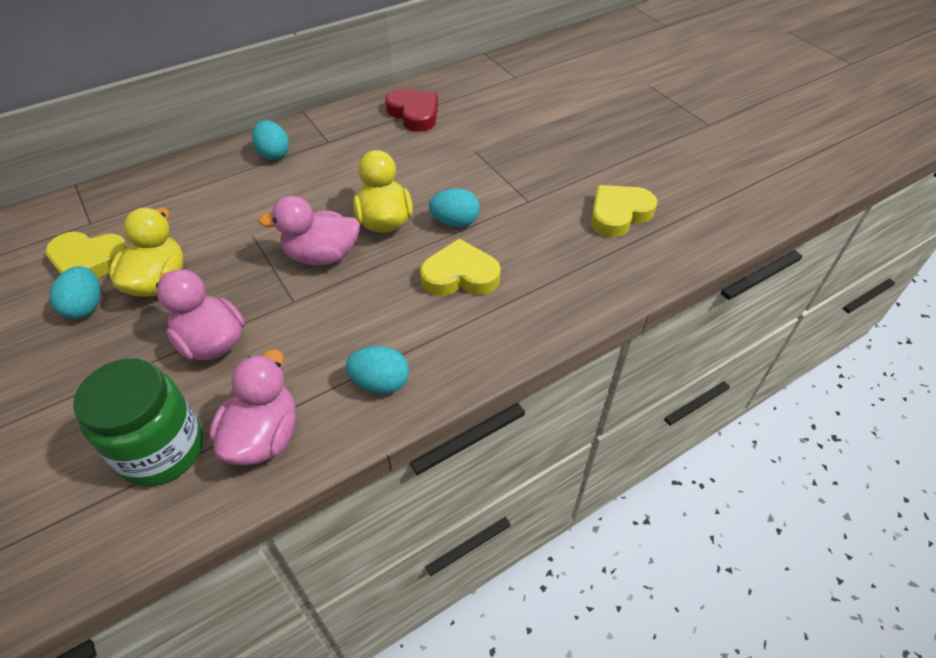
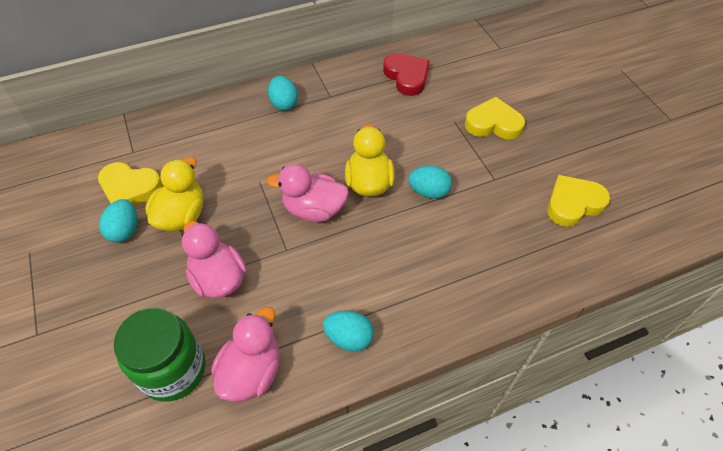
camera: 10 degrees right, 5 degrees up
(460, 275) = (426, 245): yellow heart -> yellow heart (493, 124)

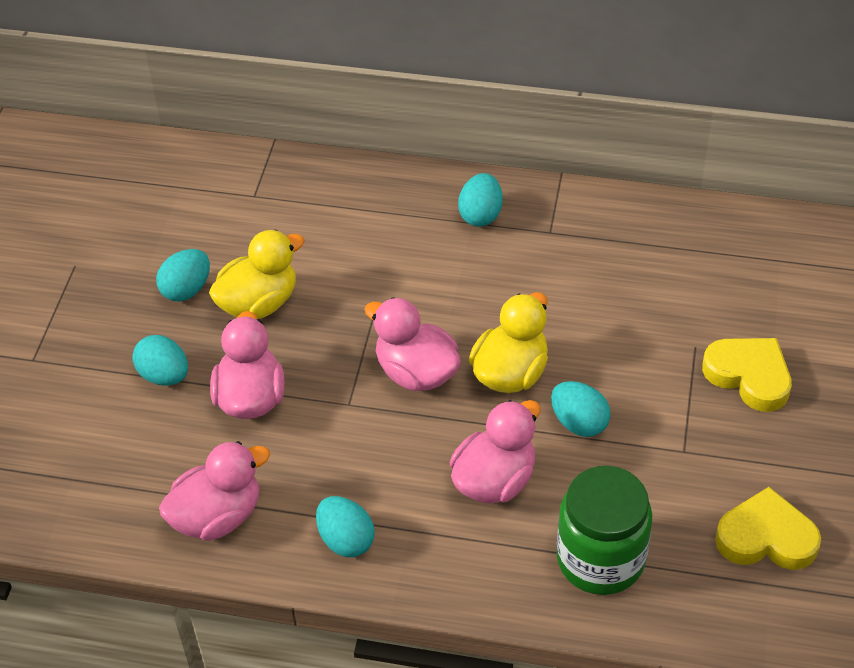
camera: 35 degrees right, 5 degrees down
(130, 188) = (223, 241): yellow heart -> none
(147, 295) = (164, 375): none -> turquoise egg
(173, 370) = (140, 470): green jar -> green jar (600, 559)
(407, 77) = (680, 251): red heart -> none
(409, 249) = (494, 480): none -> pink duck

